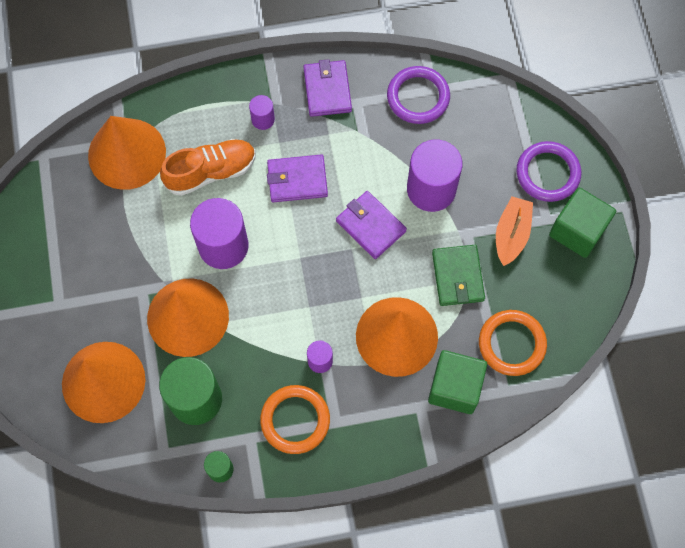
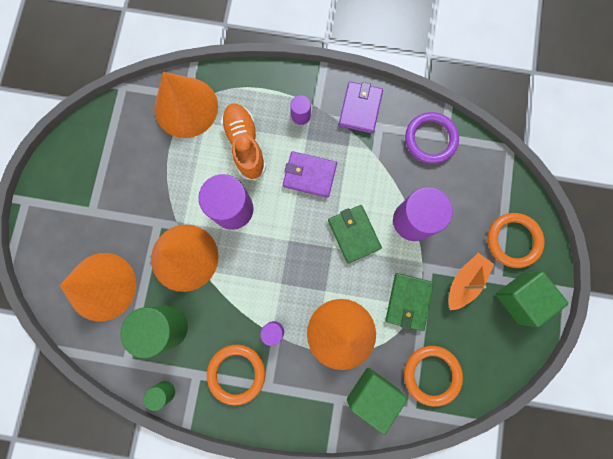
camera: 20 degrees right, 10 degrees up
(211, 172) = (245, 145): orange shoe -> orange shoe turned 105 degrees counterclockwise
(371, 226) = (354, 234): purple wallet -> green wallet
(547, 173) = (513, 240): purple ring -> orange ring

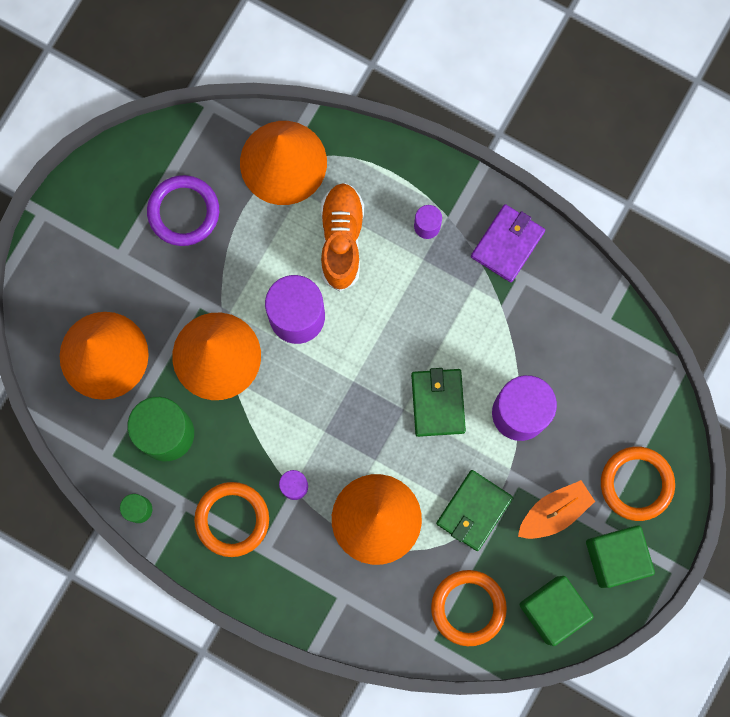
camera: 20 degrees right, 0 degrees up
(309, 175) = (410, 308): purple wallet -> none
(372, 394) = (387, 604): green cube -> green cube (552, 610)
(430, 139) = (583, 317): purple ring -> purple ring (183, 212)

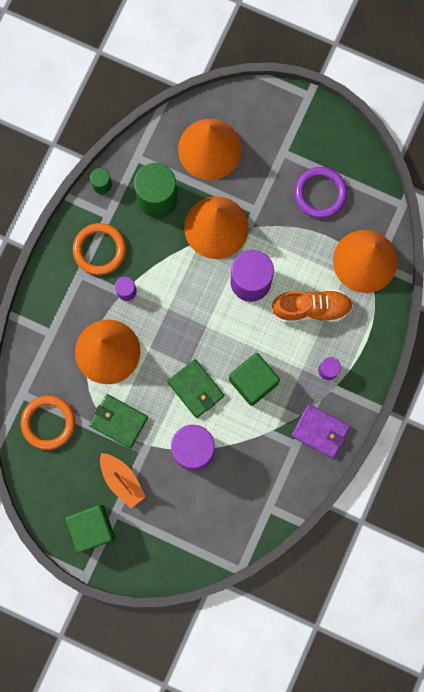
camera: 85 degrees right, 0 degrees up
(438, 403) = (195, 389): green wallet -> green wallet turned 60 degrees clockwise
(552, 610) = (50, 484): green cube -> green cube (253, 381)
(636, 484) = (147, 540): orange ring -> none

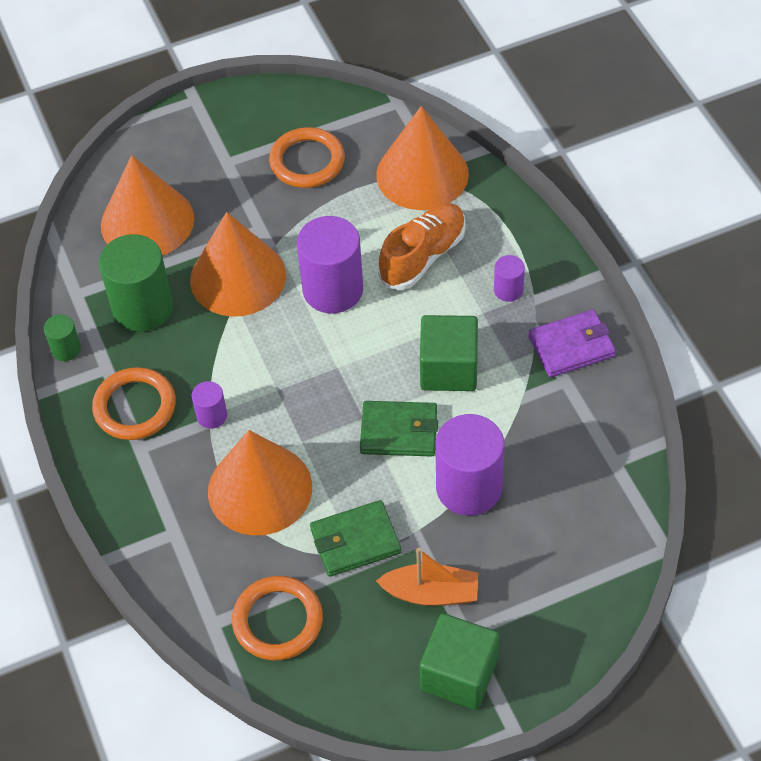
camera: 45 degrees left, 25 degrees down
(320, 193) = (307, 161): purple ring -> orange ring

